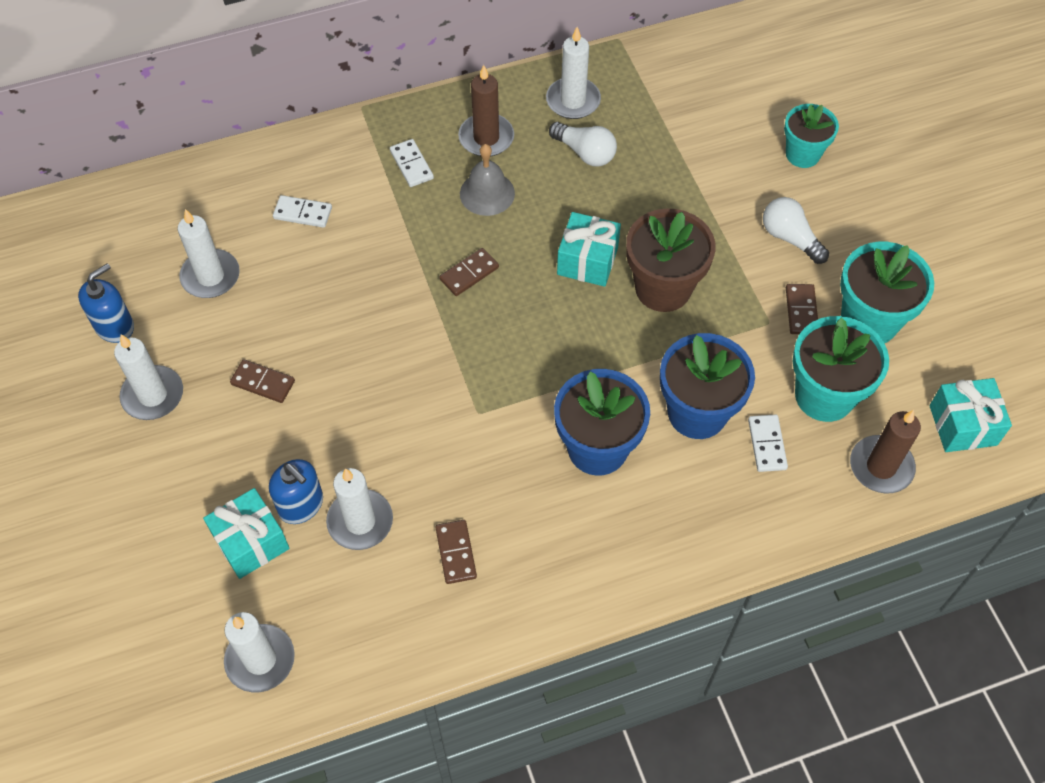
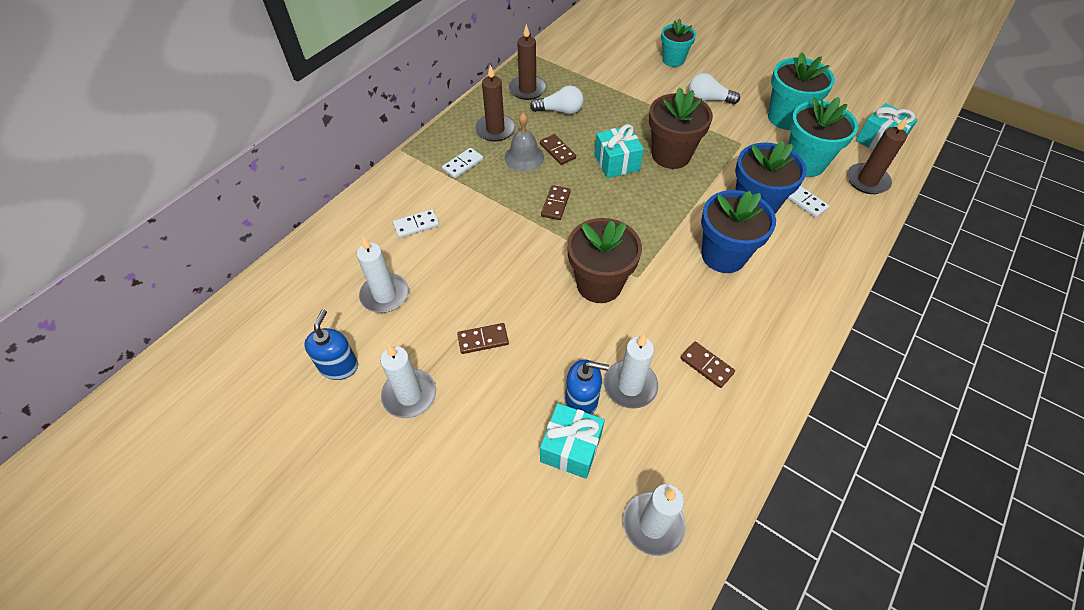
camera: 35 degrees left, 5 degrees down
(411, 165) = (463, 164): white domino -> white domino turned 75 degrees counterclockwise
(429, 396) = (599, 284): none -> brown flower pot
(573, 101) = (527, 89): white candle -> brown candle
(801, 311) = (750, 130): brown domino -> brown domino (557, 151)

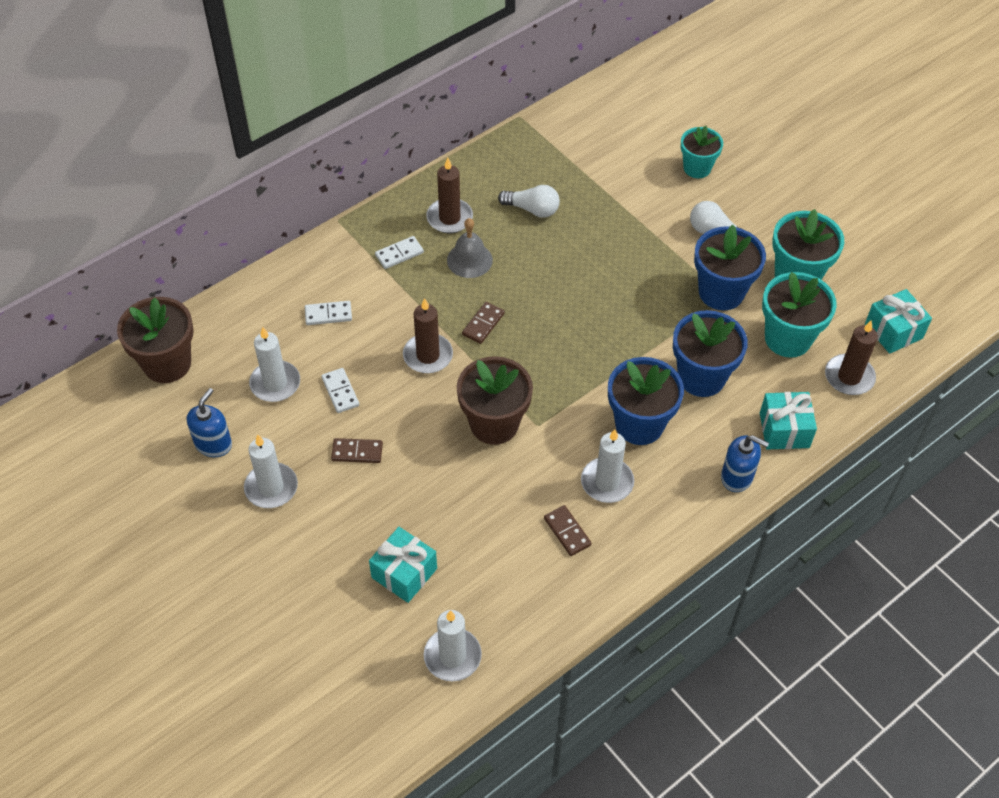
camera: 15 degrees right, 0 degrees up
(527, 89) = (505, 172): brown candle -> brown candle (428, 355)
(557, 151) = (509, 260): brown domino -> none
(582, 400) = (431, 534): blue soap dispenser -> blue soap dispenser (737, 477)
(616, 162) = (570, 289): turquoise gift -> turquoise gift (784, 430)
(630, 386) = (483, 532): white candle -> white candle (607, 482)
(671, 155) = (636, 294): brown flower pot -> brown flower pot (167, 363)
(736, 140) = (721, 292): none -> blue flower pot
(805, 202) = (762, 385): white domino -> white domino (340, 392)

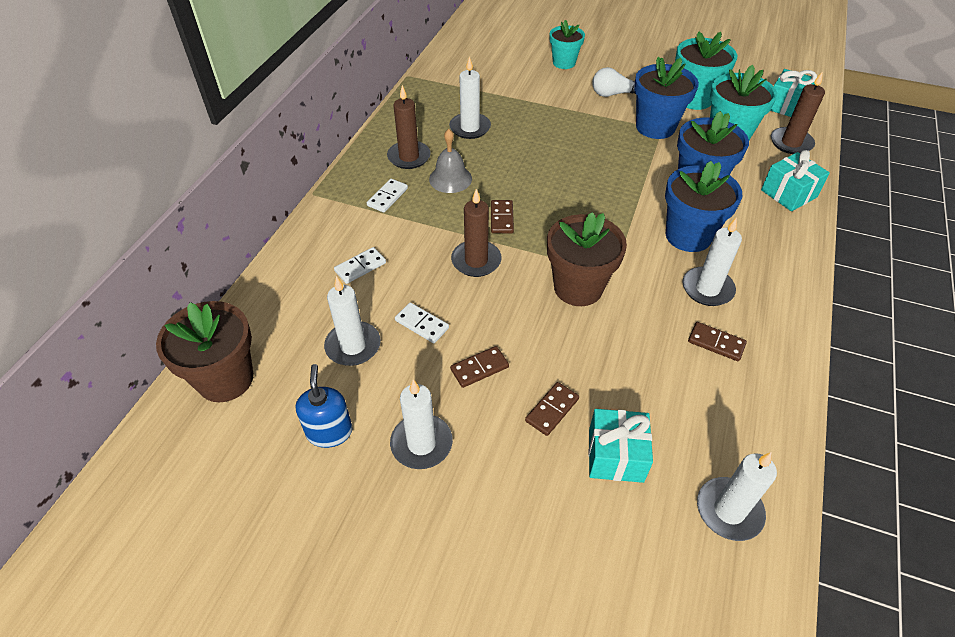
camera: 30 degrees left, 5 degrees down
(385, 514) = (552, 410): none -> brown domino
(532, 209) = (470, 128): white light bulb -> white candle
(737, 477) = (792, 239): blue soap dispenser -> none

